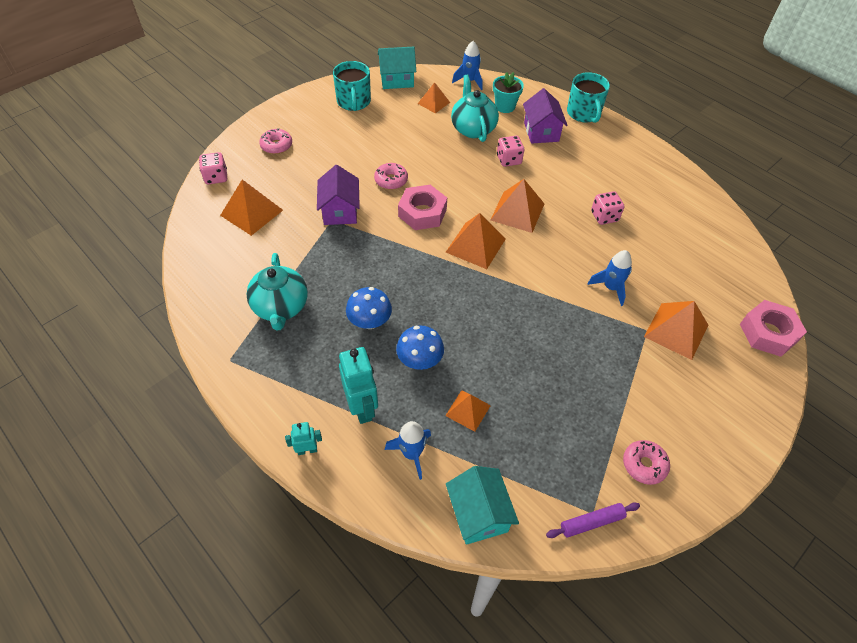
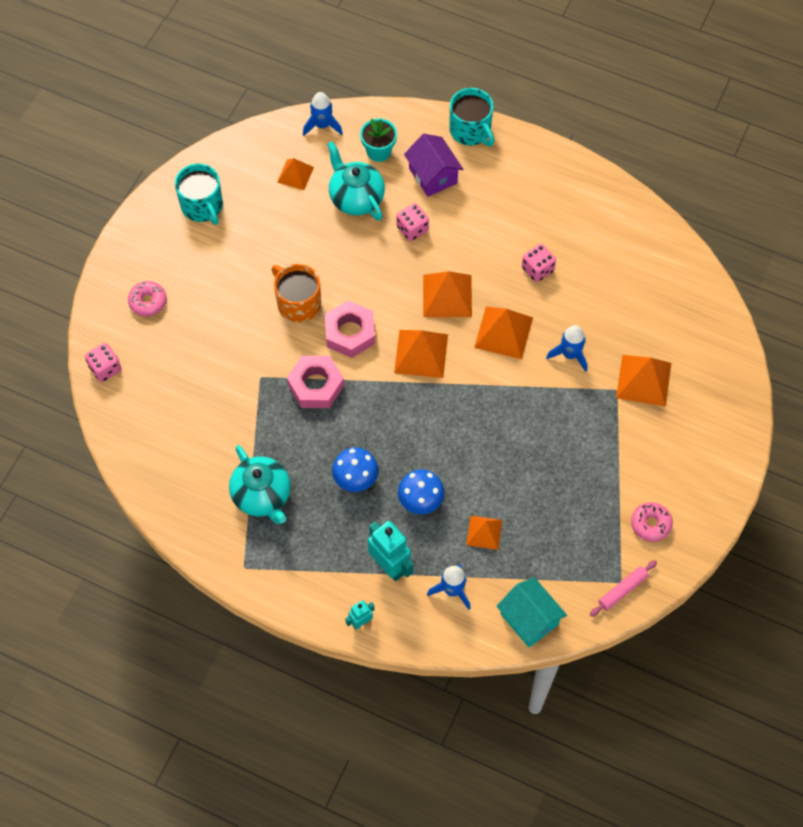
camera: 20 degrees left, 10 degrees up
(251, 212) = (170, 399): orange pyramid -> orange pyramid (503, 332)
(340, 211) = (263, 362): purple house -> none
(391, 180) = (298, 303): pink donut -> orange mug
(397, 80) = (236, 154): turquoise house -> none
(591, 522) = (622, 590): purple rolling pin -> pink rolling pin
(768, 333) = (727, 351): pink nut -> pink nut (316, 385)

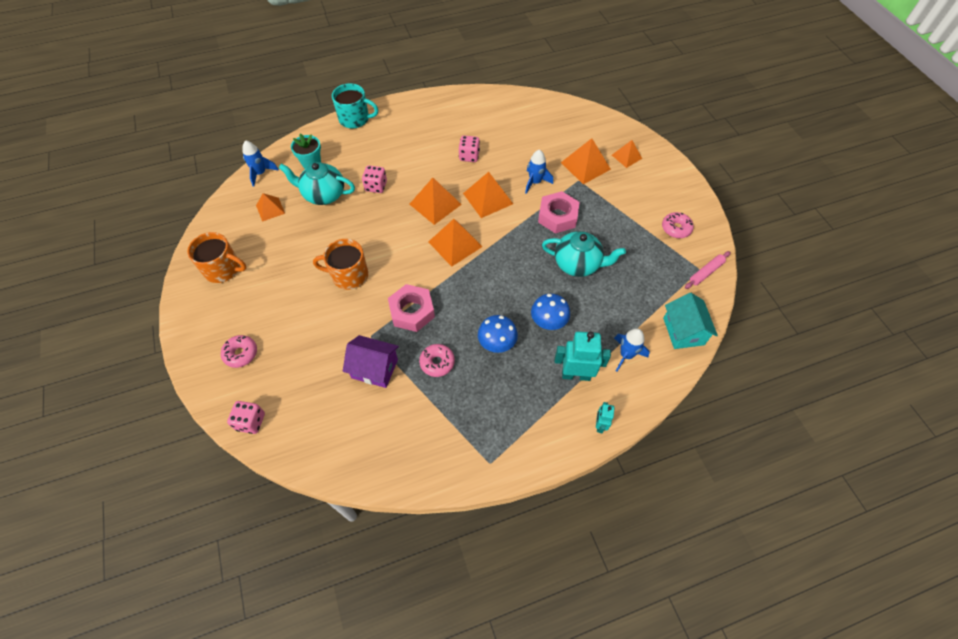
camera: 45 degrees left, 5 degrees down
(202, 206) = (223, 269): turquoise mug -> orange mug
(262, 496) = (451, 406): turquoise teapot -> turquoise teapot (578, 264)
(289, 450) = (437, 362): none -> pink donut
(350, 333) = (400, 266): pink nut -> pink nut (557, 216)
(433, 175) = (357, 153): purple house -> purple house (374, 369)
(484, 532) = (603, 307): orange pyramid -> orange pyramid (626, 156)
(529, 619) = (683, 331): turquoise house -> turquoise house turned 75 degrees clockwise
(622, 590) = (706, 272): pink rolling pin -> pink rolling pin turned 45 degrees clockwise

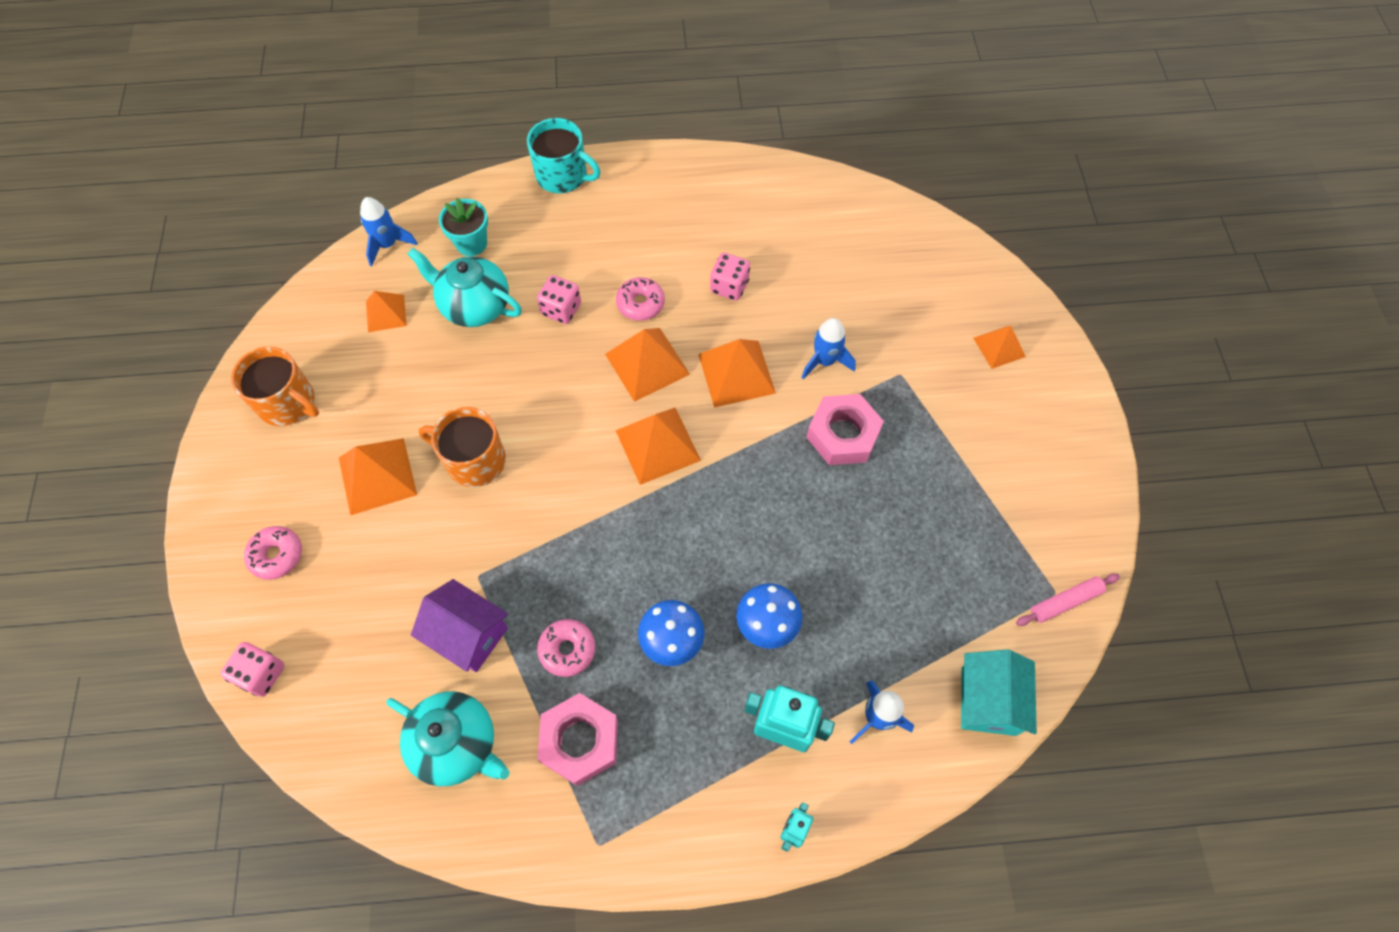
camera: 15 degrees right, 5 degrees up
(412, 311) = (554, 550): pink nut -> pink nut (580, 741)
(578, 264) = (849, 532): turquoise teapot -> turquoise teapot (457, 745)
(585, 165) = (921, 349): orange pyramid -> orange pyramid (377, 476)
(676, 228) = (1040, 506): pink donut -> pink donut (640, 303)

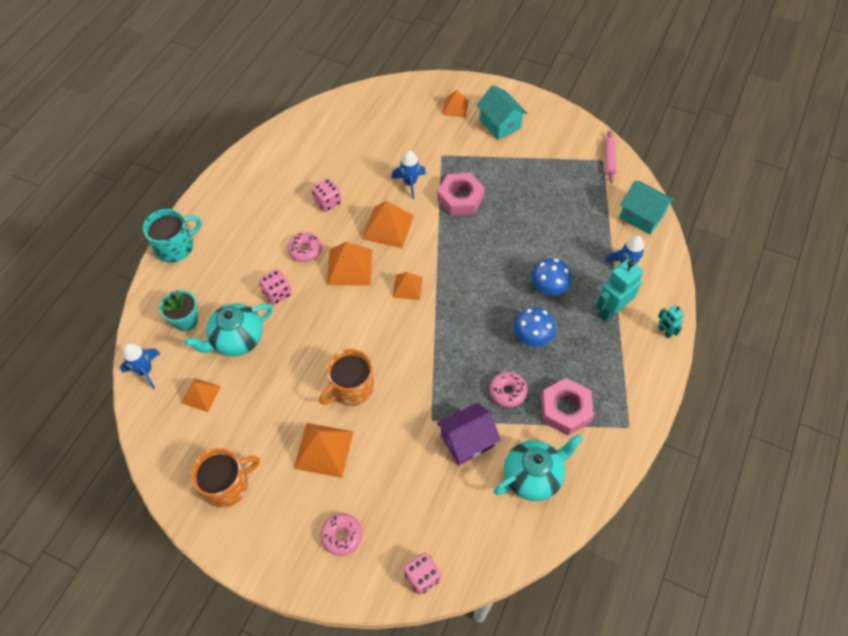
camera: 60 degrees left, 5 degrees down
(658, 445) = (407, 287): orange pyramid -> orange pyramid, size x0.62
(1014, 418) = (500, 124): none -> turquoise house

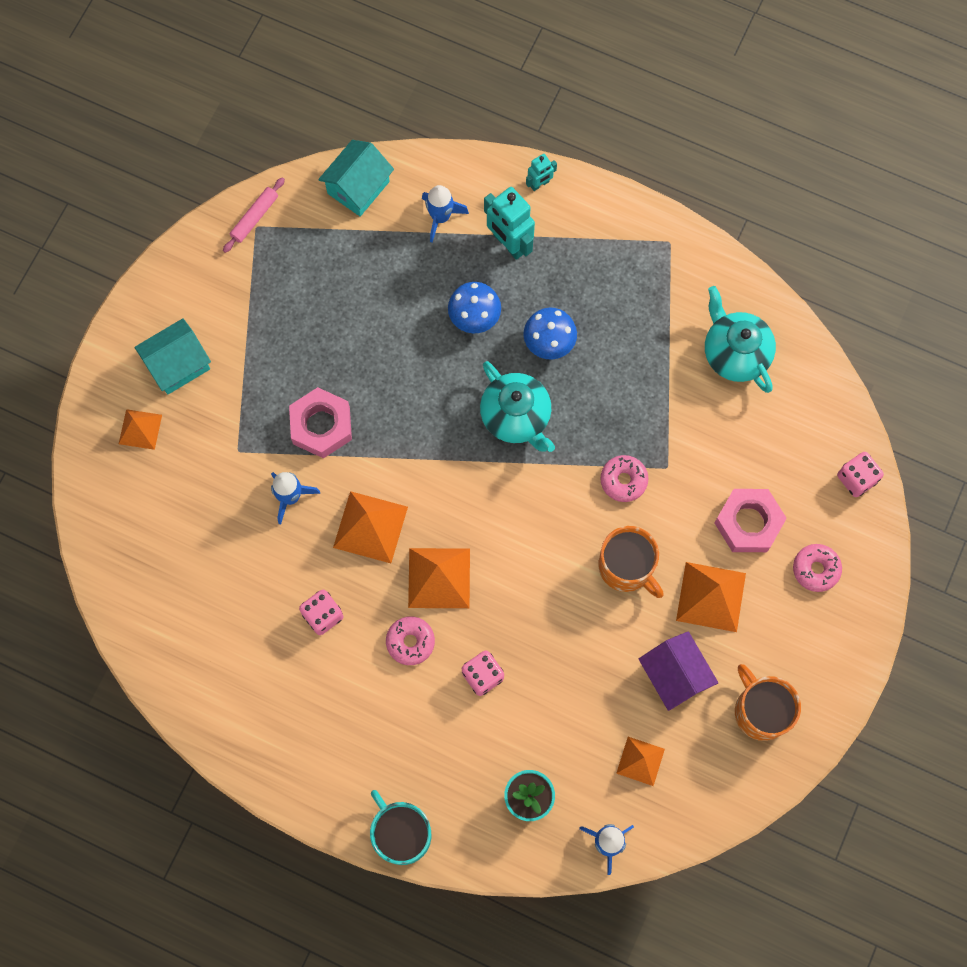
camera: 90 degrees left, 15 degrees up
(237, 340) = (557, 723): turquoise teapot -> turquoise teapot (516, 417)
(407, 287) = (472, 498): orange pyramid -> none
(467, 441) = (694, 426): purple house -> purple house (674, 675)
(507, 392) = (627, 376): pink donut -> pink donut (623, 480)
(565, 410) = (649, 310): pink nut -> pink nut (748, 523)
(609, 159) = (255, 217): pink rolling pin -> pink rolling pin turned 60 degrees counterclockwise

